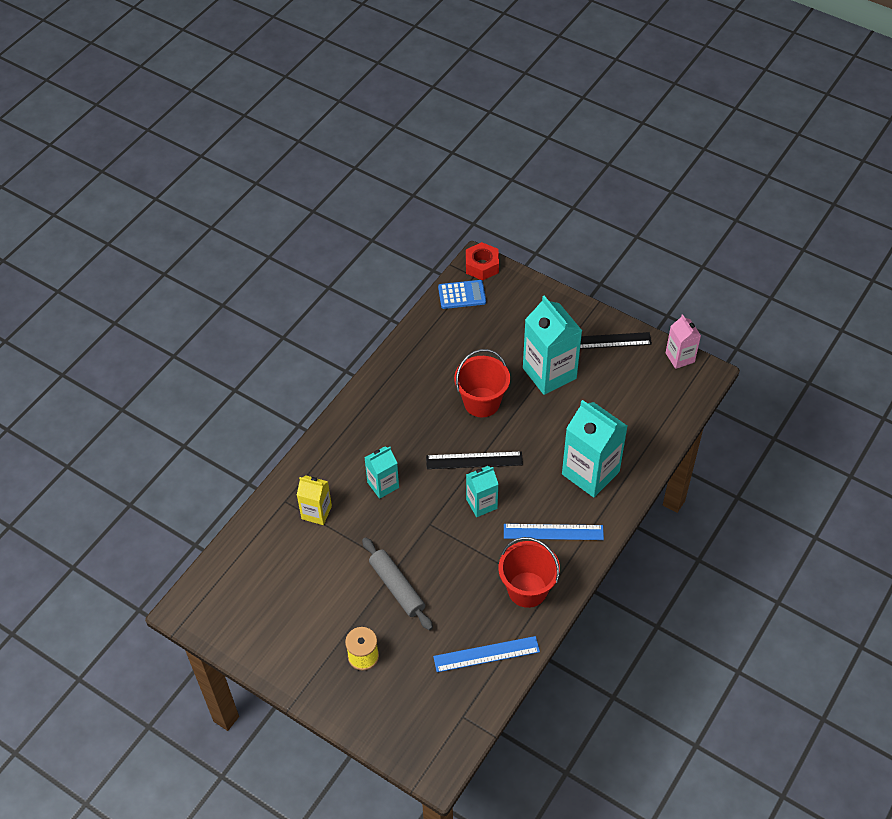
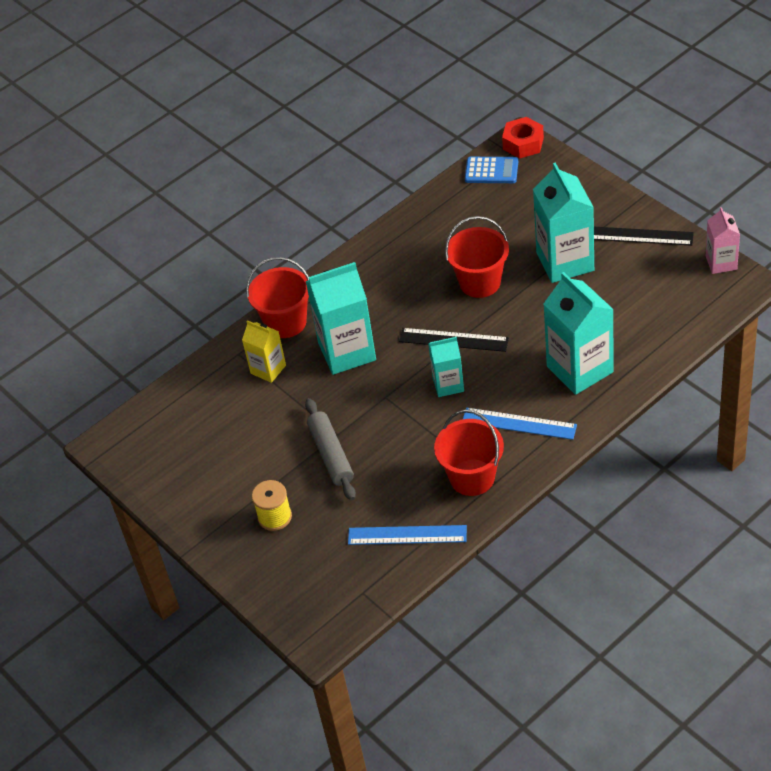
camera: 20 degrees right, 5 degrees down
(319, 464) = (286, 322): none -> red bucket
(383, 485) = (347, 351): turquoise carton -> turquoise carton, size x1.78

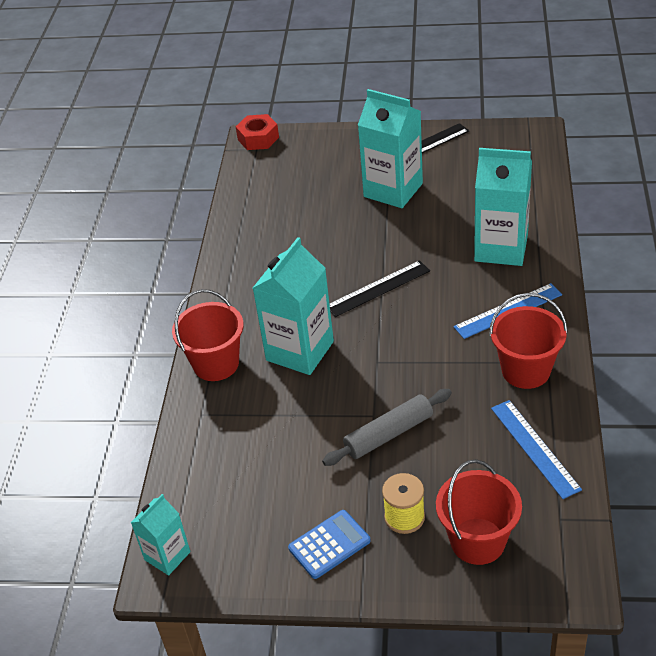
camera: 45 degrees left, 5 degrees down
(268, 369) = (245, 408): yellow carton -> none
(331, 455) = (389, 434): grey rolling pin -> grey rolling pin turned 60 degrees counterclockwise
(407, 535) = (534, 448): blue ruler -> blue ruler turned 75 degrees counterclockwise
(448, 384) = (416, 320): turquoise carton -> turquoise carton (167, 556)
(480, 282) = (346, 239): red bucket -> red bucket (477, 541)
(491, 171) = (256, 167): blue calculator -> blue calculator (329, 544)
(721, 263) = (503, 130): pink carton -> none

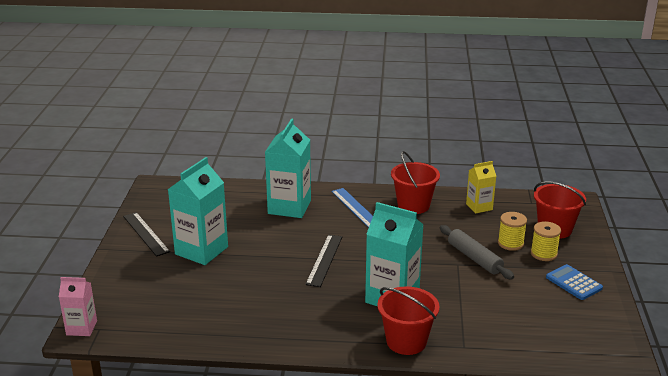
camera: 95 degrees left, 15 degrees down
(167, 556) = (606, 356): turquoise carton -> none
(258, 138) = (81, 328): red nut -> pink carton
(378, 288) = (324, 260): black ruler -> black ruler turned 45 degrees clockwise
(430, 479) = (510, 243): none -> yellow spool
(534, 448) = (479, 207): blue ruler -> yellow carton

